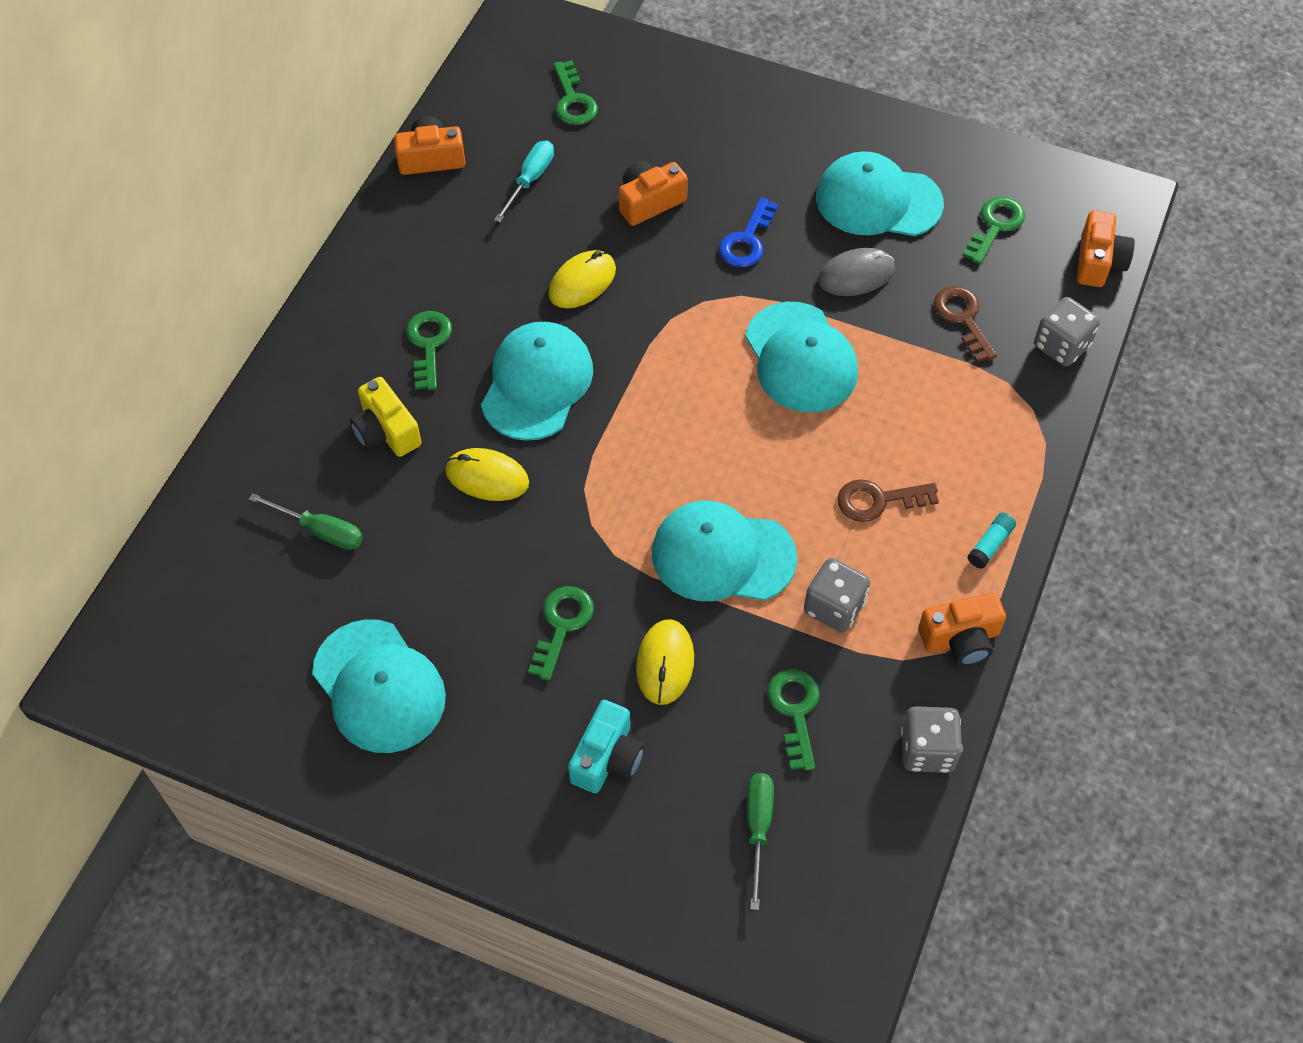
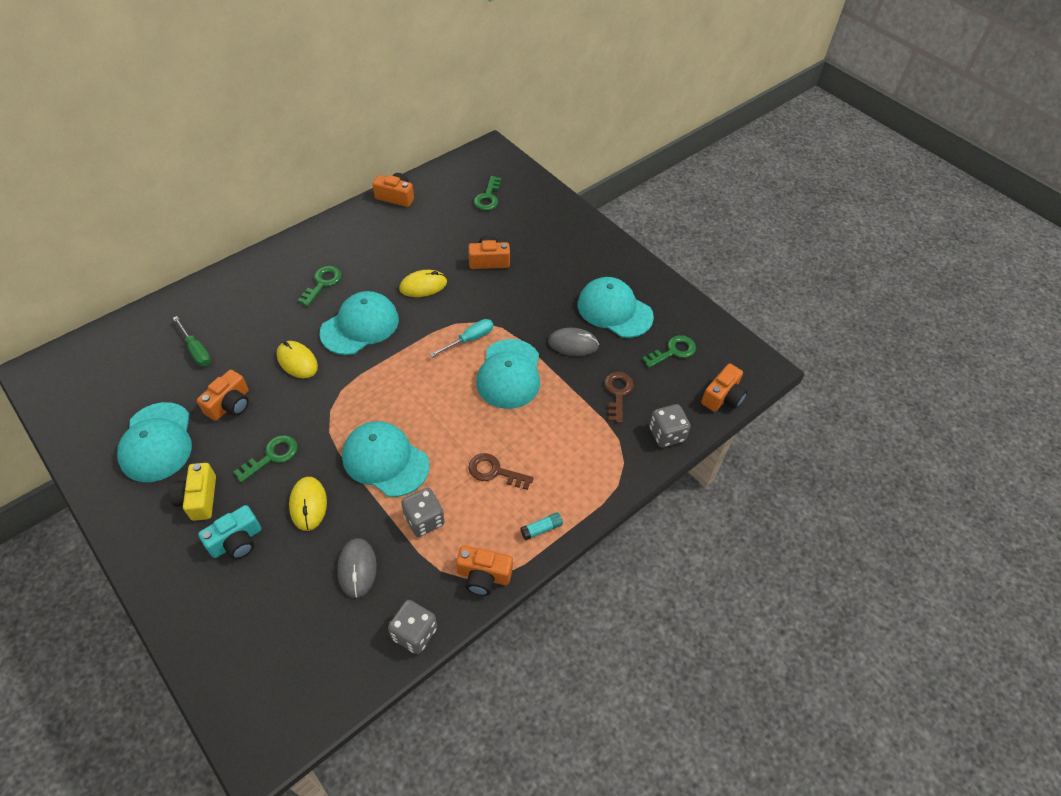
camera: 25 degrees right, 5 degrees down
(386, 431) = (267, 316): yellow camera -> yellow camera (199, 498)
(440, 584) = (230, 404): none -> orange camera
(530, 180) = (436, 226): turquoise screwdriver -> turquoise screwdriver (469, 339)
(665, 663) = (308, 504): yellow mouse -> yellow mouse turned 45 degrees counterclockwise
(747, 240) = (526, 301): blue key -> none
(758, 828) = (284, 627): green screwdriver -> none
(795, 711) = (357, 568): green key -> grey mouse

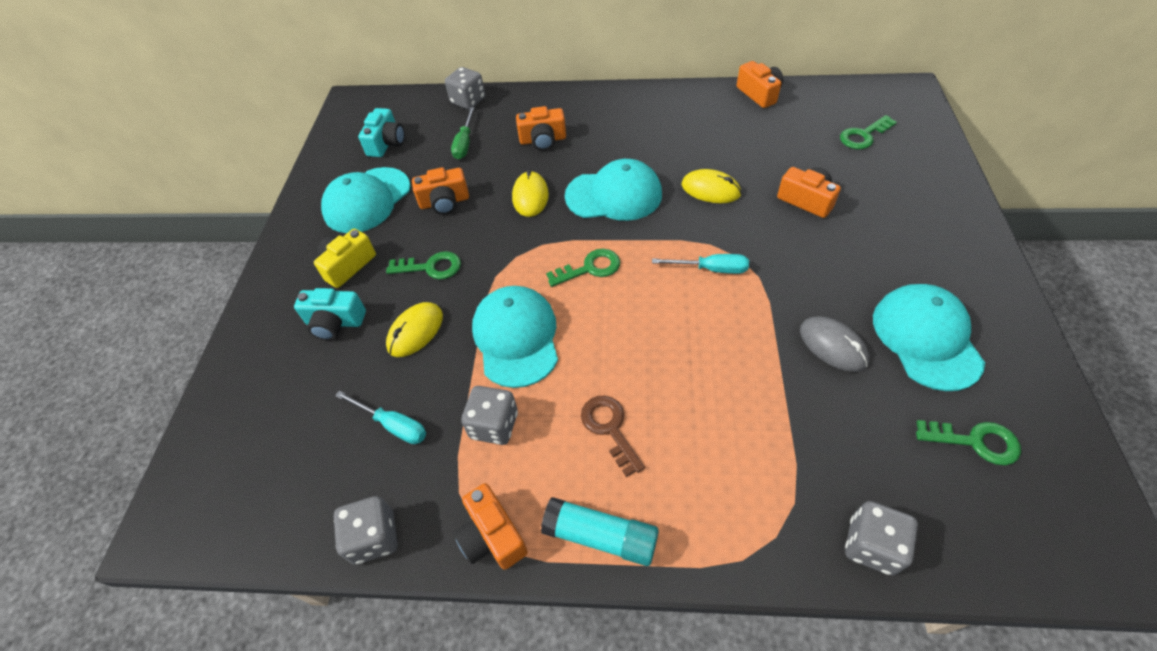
camera: 50 degrees right, 0 degrees up
(120, 388) = (386, 143): none -> turquoise camera
(160, 313) = (468, 101): none -> grey dice
(322, 283) = (616, 140): green key -> green key (590, 268)
(357, 568) = (393, 425): grey mouse -> turquoise screwdriver
(509, 374) = (722, 332): turquoise cap -> none
(541, 529) = (601, 536): turquoise glue stick -> turquoise glue stick, size x1.83
(618, 393) = (843, 442): brown key -> none
(722, 397) = (1010, 558): orange camera -> orange camera (543, 140)

